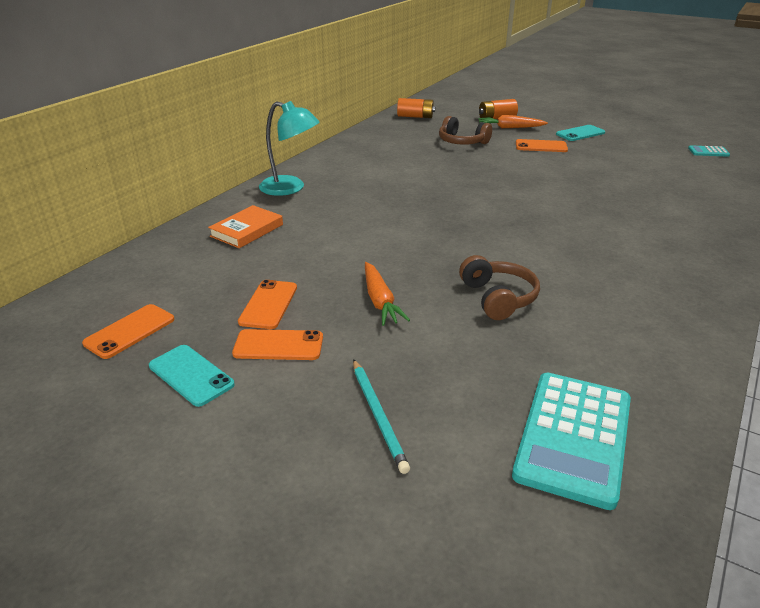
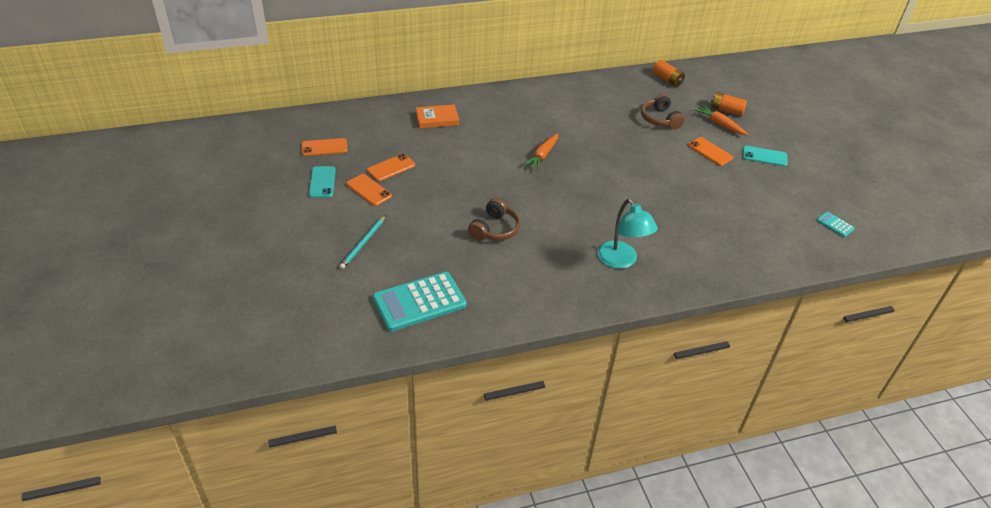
camera: 40 degrees right, 10 degrees up
(290, 188) = (497, 101): turquoise lamp -> turquoise lamp (621, 261)
(380, 301) = (439, 196): orange carrot -> orange carrot (543, 155)

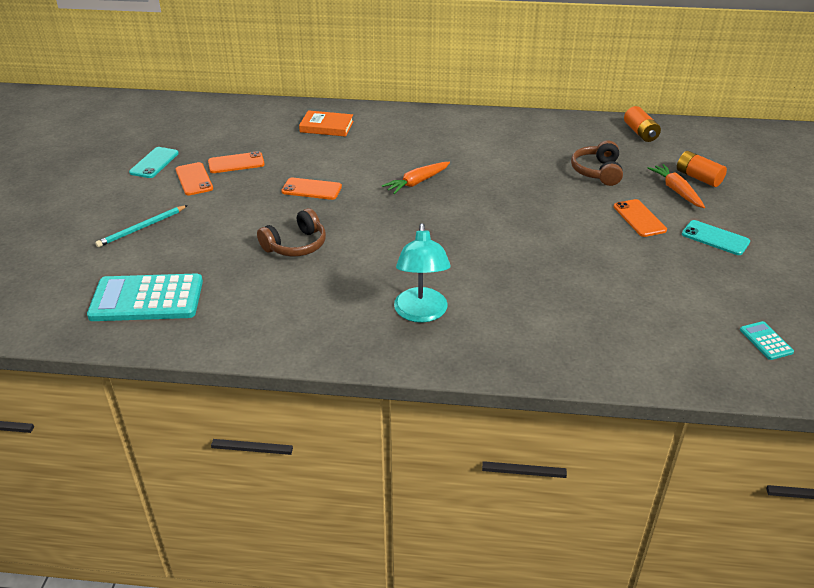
camera: 25 degrees right, 5 degrees down
(324, 147) = (185, 132): orange phone -> orange phone (311, 189)

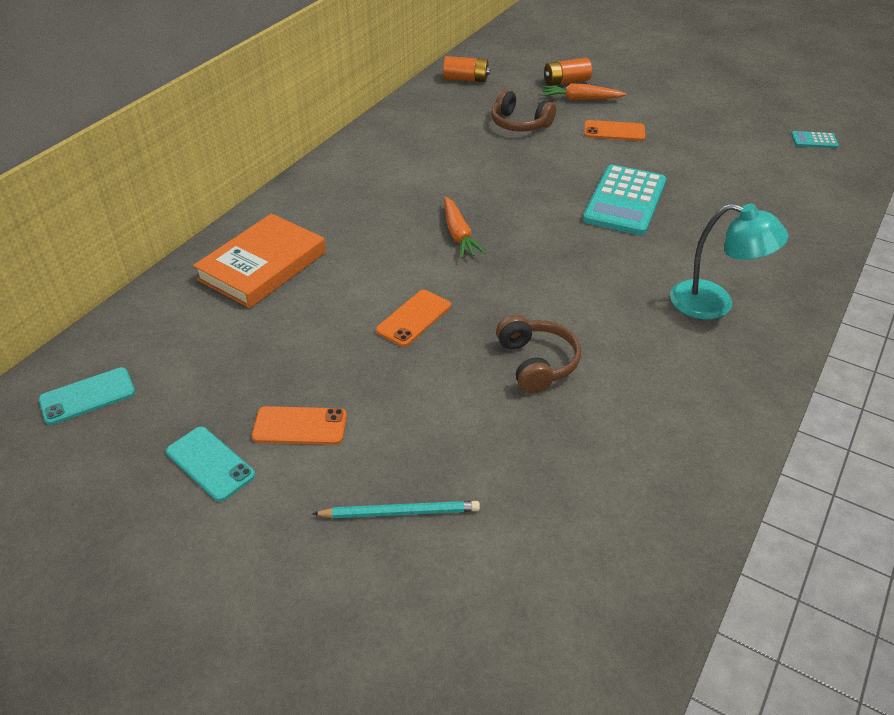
camera: 65 degrees left, 5 degrees up
(142, 228) = (400, 512): turquoise pencil -> turquoise pencil turned 75 degrees counterclockwise
(147, 299) = (592, 537): turquoise calculator -> turquoise calculator (625, 201)
(236, 163) = (288, 372): orange phone -> none
(326, 127) = (262, 266): orange book -> orange book, size x1.56
(715, 238) = (665, 109): turquoise phone -> turquoise phone (87, 396)

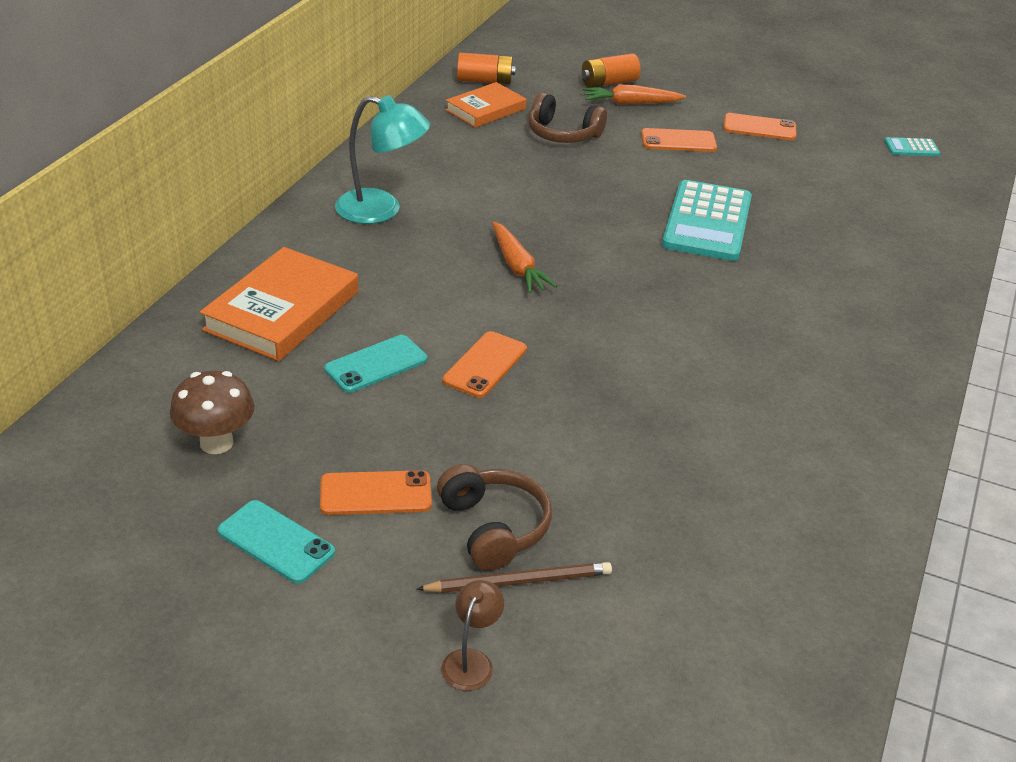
camera: 10 degrees left, 5 degrees down
(87, 396) = (98, 473): turquoise phone -> turquoise phone (376, 364)
(184, 375) = (216, 443): none -> brown mushroom
(344, 582) = (471, 661): none -> brown lamp
(400, 512) = (519, 581): turquoise pencil -> brown pencil
(461, 103) = (485, 109): none -> orange book
(536, 363) = (642, 409): brown headphones -> brown headphones (493, 528)
(685, 121) = (759, 127): none -> orange phone
(714, 303) = (832, 334): turquoise lamp -> turquoise lamp (381, 210)

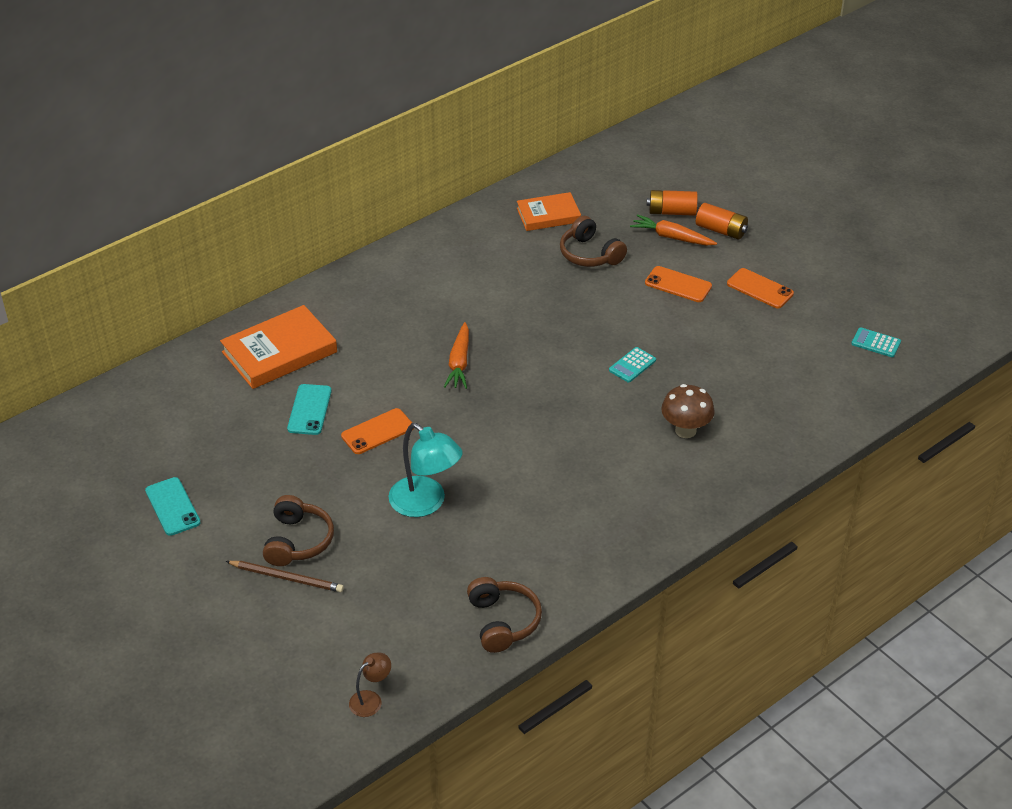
camera: 30 degrees right, 5 degrees up
(216, 443) = (181, 433): brown mushroom -> brown mushroom (685, 430)
(375, 493) = (247, 496): orange phone -> none
(376, 364) = (309, 410): turquoise phone -> turquoise phone turned 75 degrees counterclockwise
(381, 210) = (401, 289): turquoise lamp -> turquoise lamp (425, 503)
(471, 661) = (226, 611): brown lamp -> brown lamp (371, 699)
(484, 81) = (570, 186): orange battery -> orange battery (721, 230)
(707, 222) = (632, 365): turquoise calculator -> turquoise calculator, size x0.44
(840, 536) = (503, 622): none -> brown headphones

